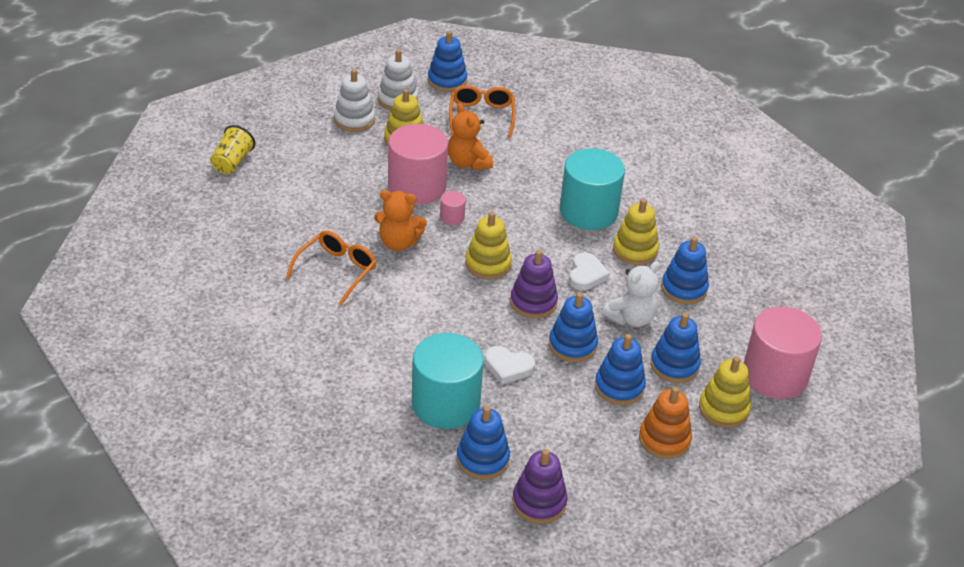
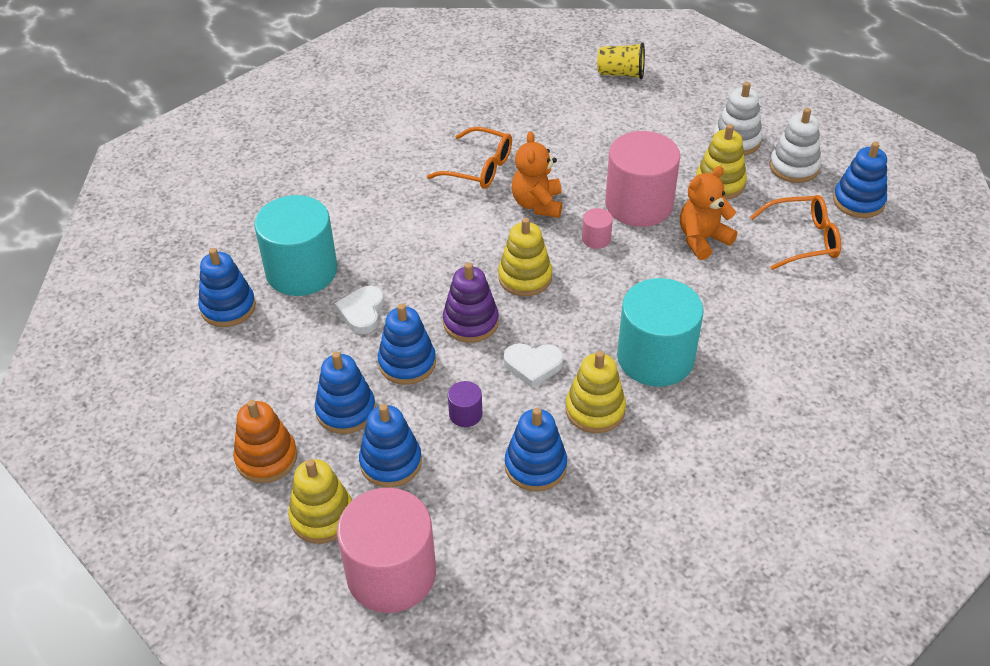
camera: 85 degrees right, 5 degrees up
(539, 502) = (172, 356): purple stacking toy -> none
(631, 318) = (465, 414): white teddy bear -> purple cylinder

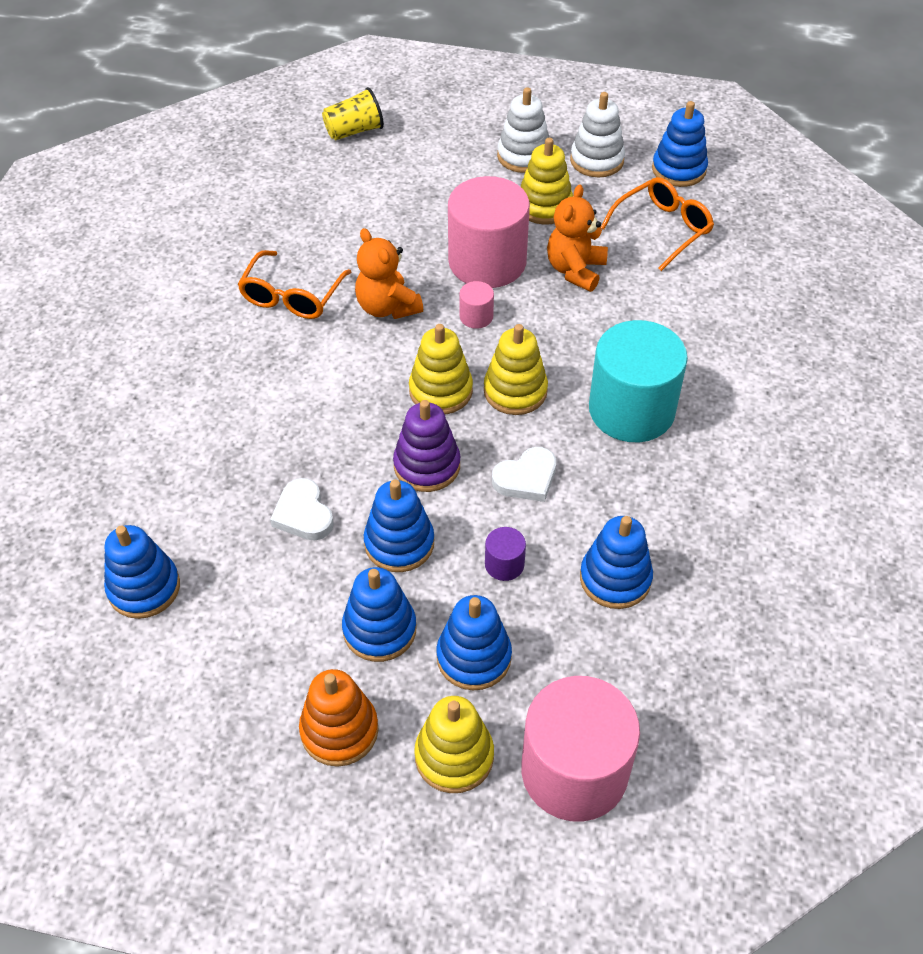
camera: 35 degrees left, 5 degrees up
(301, 271) = (194, 503): turquoise cylinder -> none
(478, 168) = (292, 295): orange glasses -> orange glasses turned 120 degrees clockwise
(595, 410) = (621, 491): yellow stacking toy -> yellow stacking toy (515, 391)

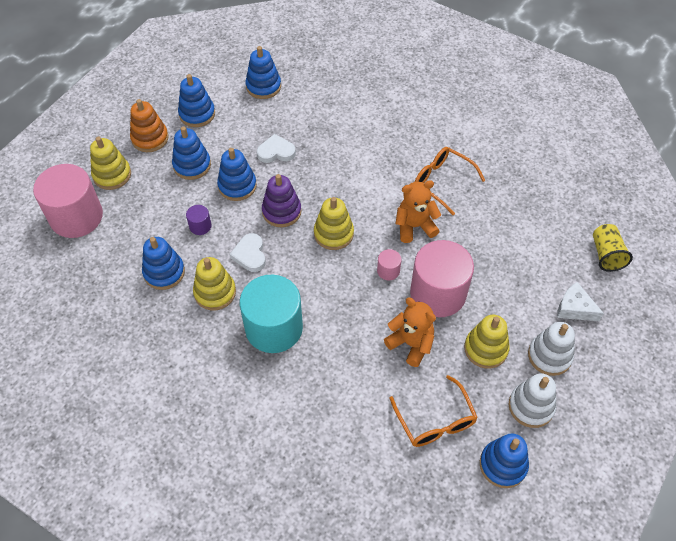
camera: 110 degrees right, 5 degrees up
(447, 146) = (574, 308): none -> white cheese
(474, 657) = (156, 197): blue stacking toy -> blue stacking toy (197, 114)
(515, 391) = (317, 271): yellow stacking toy -> yellow stacking toy (215, 292)

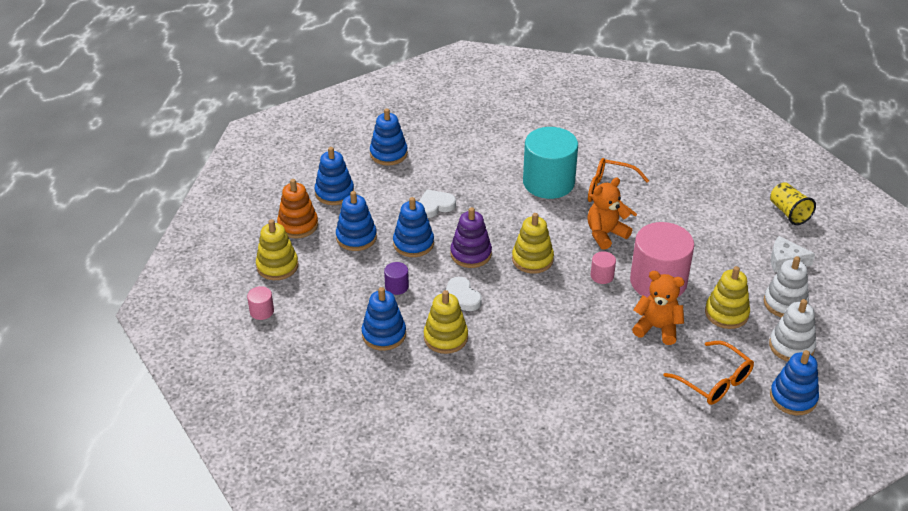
camera: 20 degrees left, 15 degrees down
(76, 217) = (262, 311): pink cylinder -> pink cylinder, size x0.42
(274, 328) = (521, 350): turquoise cylinder -> turquoise cylinder (548, 182)

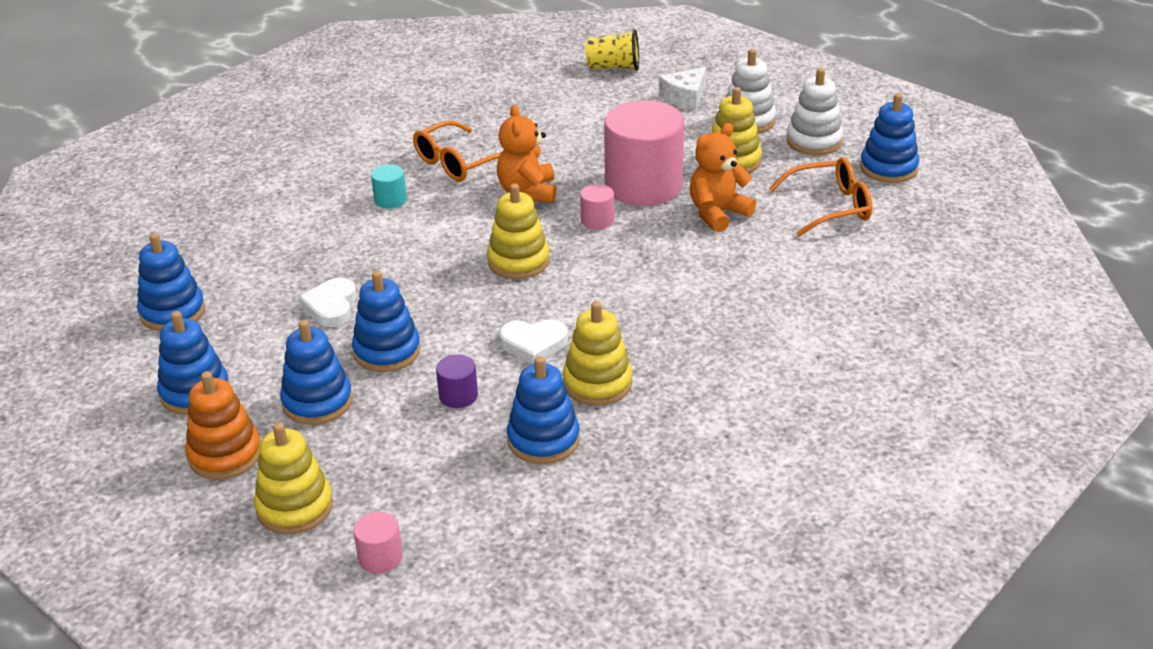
camera: 60 degrees left, 5 degrees down
(471, 254) = (458, 307): purple stacking toy -> none
(548, 182) = (390, 200): turquoise cylinder -> turquoise cylinder, size x0.42

